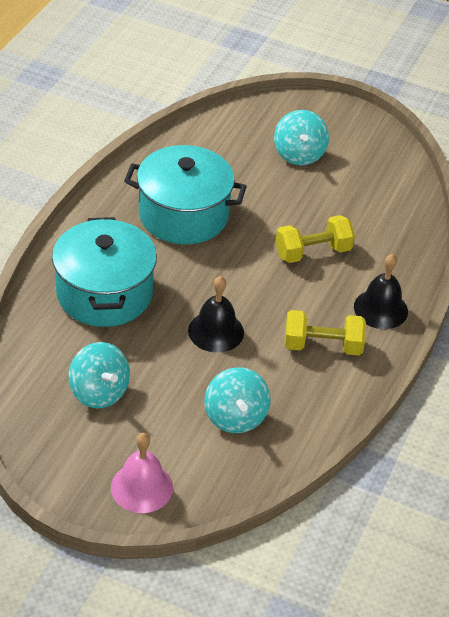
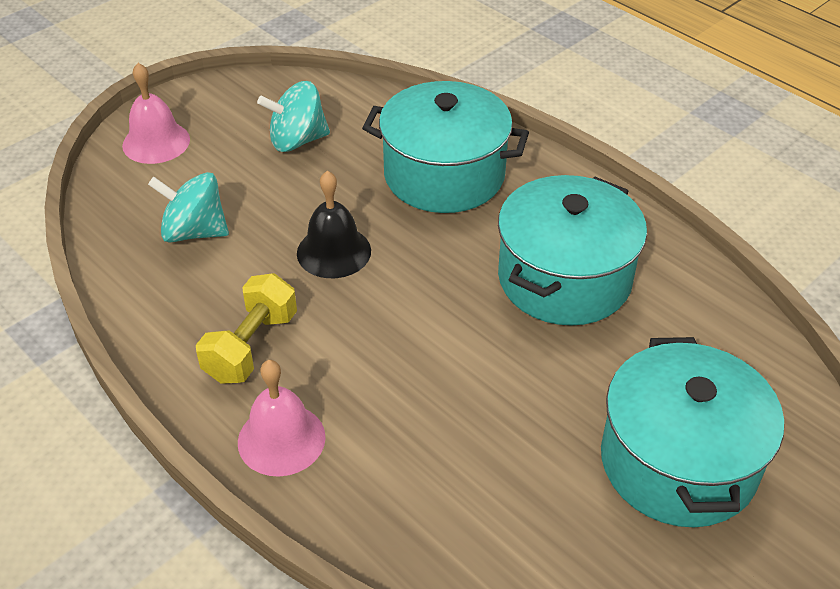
camera: 115 degrees right, 0 degrees up
(299, 154) = (678, 462): turquoise spinning top -> turquoise pot
(312, 252) = (434, 398): yellow dumbbell -> none
(380, 309) = (281, 439): black bell -> pink bell

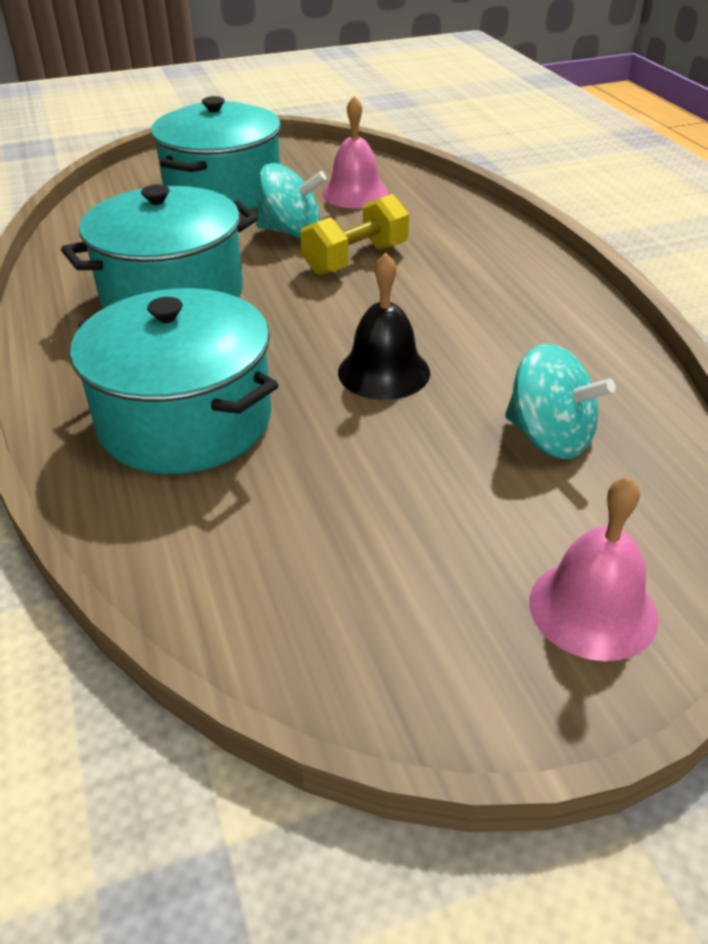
camera: 155 degrees left, 5 degrees down
(251, 346) = (511, 315): yellow dumbbell -> yellow dumbbell (356, 259)
(281, 439) = (505, 256): pink bell -> pink bell (355, 193)
(297, 140) = (349, 535): turquoise spinning top -> turquoise spinning top (291, 232)

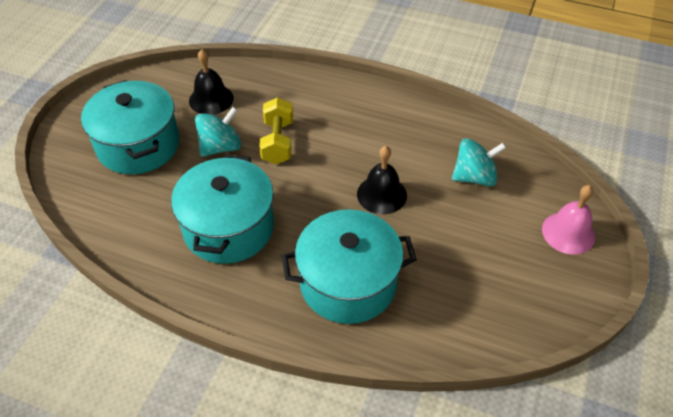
camera: 50 degrees left, 10 degrees up
(355, 193) = (211, 99): pink bell -> black bell

